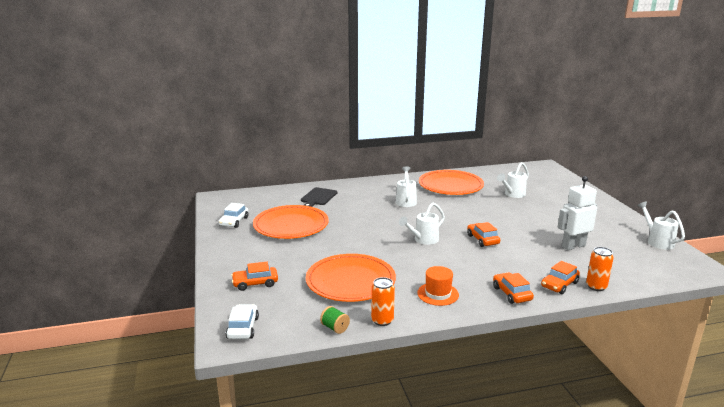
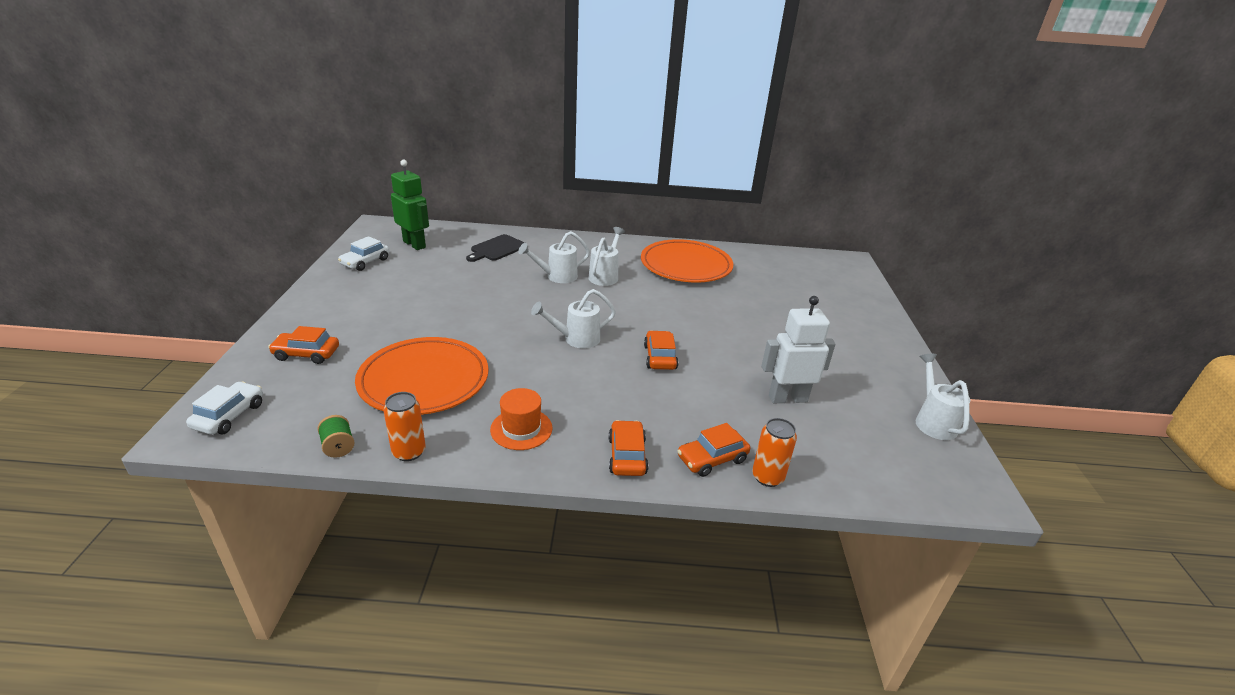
camera: 15 degrees right, 10 degrees up
(257, 205) = (414, 244): none -> green robot
(291, 225) = (427, 281): orange plate -> none
(513, 194) = (764, 296): white watering can -> white watering can (557, 276)

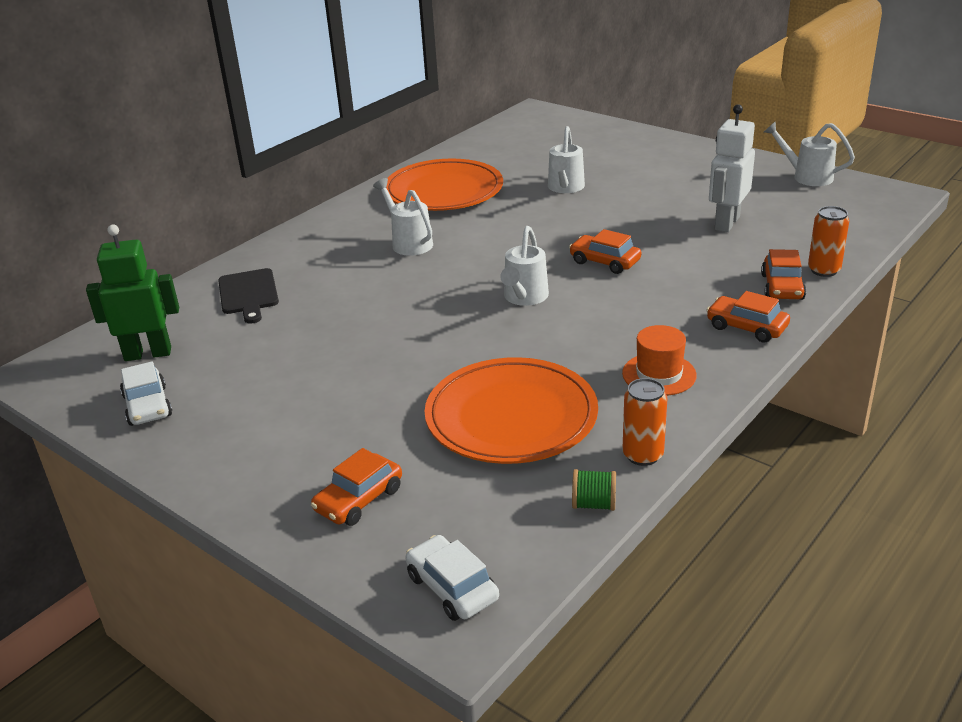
camera: 50 degrees left, 0 degrees up
(557, 276) = (374, 272): white watering can -> white watering can (565, 188)

